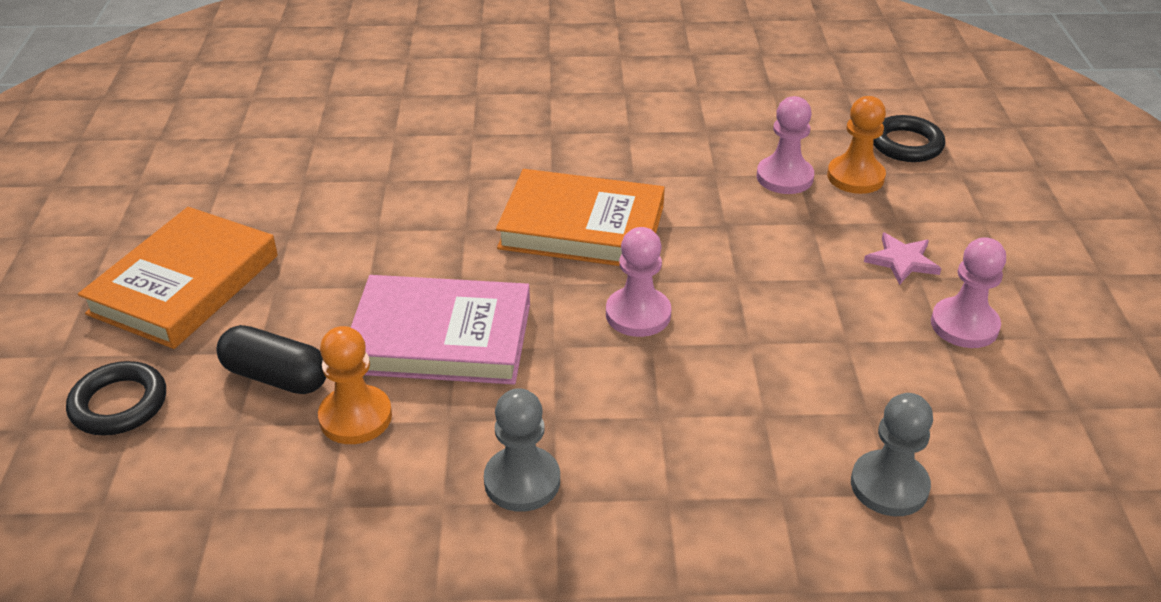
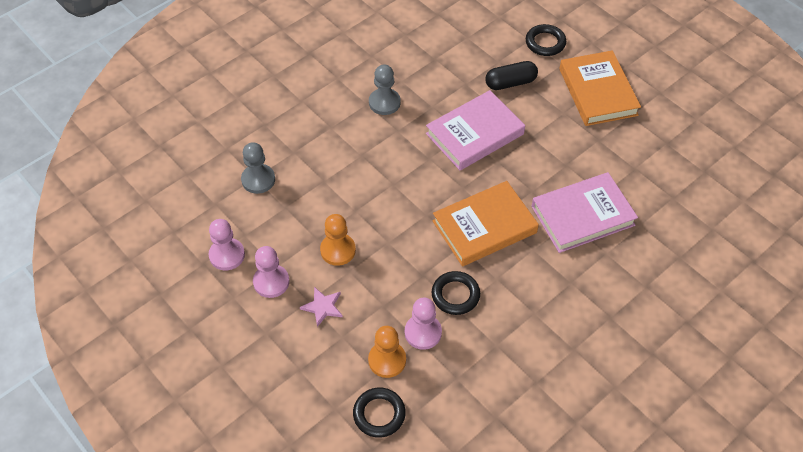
camera: 140 degrees right, 15 degrees up
(355, 417) = (464, 87): orange pawn -> orange pawn (338, 250)
(444, 174) = (582, 216): none -> pink book
(638, 314) = (412, 195): pink pawn -> pink pawn (227, 255)
(704, 187) = (455, 295): none -> black ring

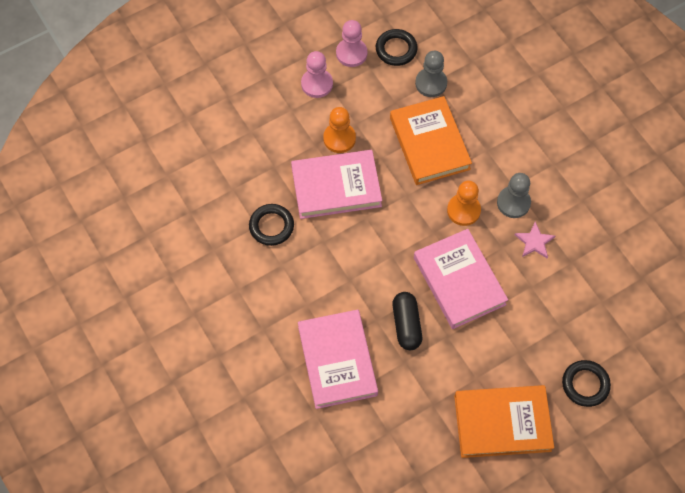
camera: 100 degrees right, 10 degrees up
(323, 307) = (283, 120): pink star -> pink star (534, 242)
(379, 414) = (173, 148): black ring -> black ring (396, 49)
(387, 360) = (220, 161): orange pawn -> orange pawn (463, 210)
(396, 244) = (336, 187): none -> pink book
(423, 332) = (239, 193): pink pawn -> none
(484, 227) = (341, 266): orange book -> orange book (429, 143)
(510, 83) = (527, 332): black capsule -> black capsule (406, 325)

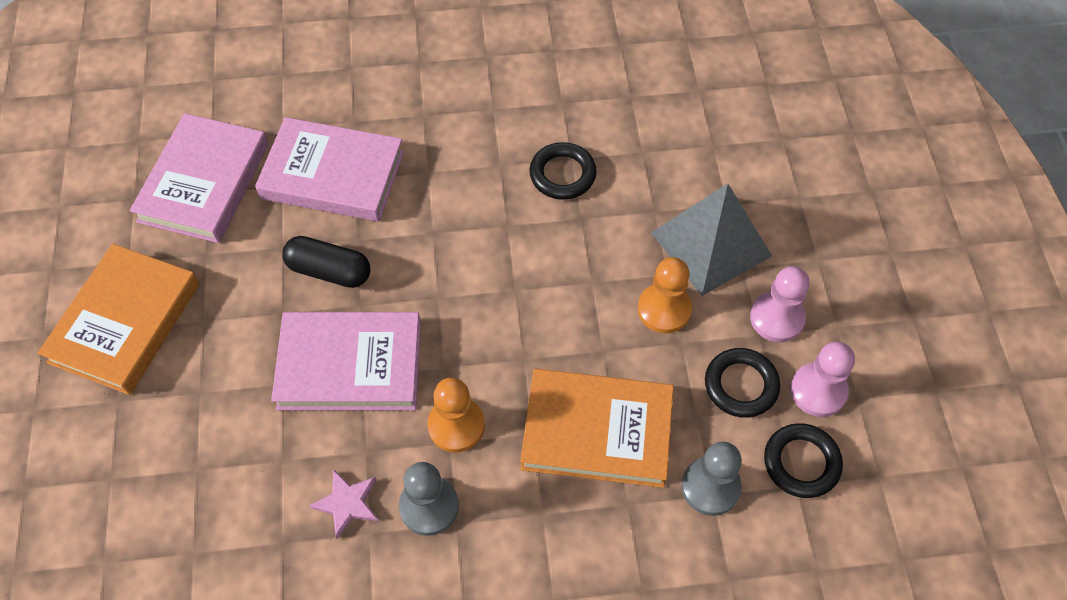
camera: 115 degrees right, 5 degrees down
(283, 130) = (711, 244): none -> grey pyramid
(336, 187) = (584, 273): pink book -> pink book (204, 183)
(585, 384) = (96, 456): black ring -> black ring (741, 385)

